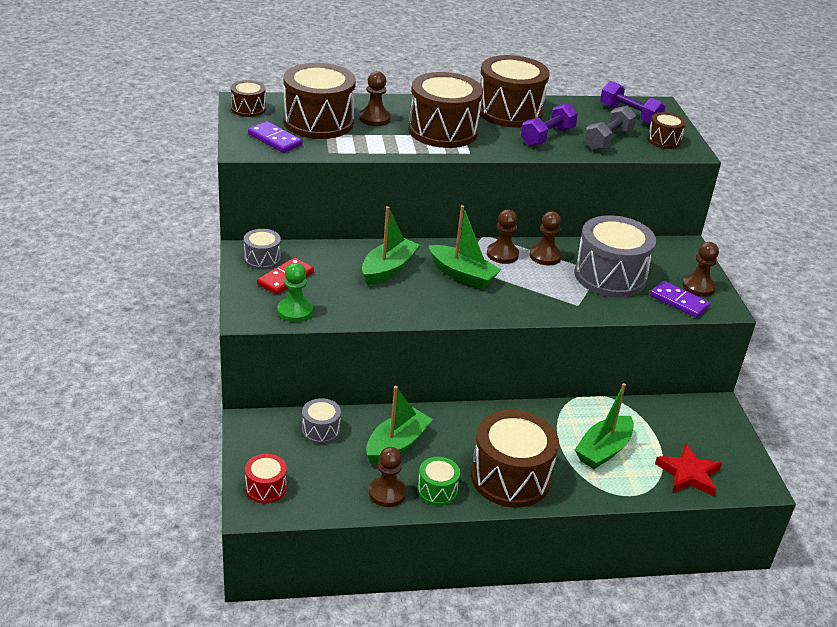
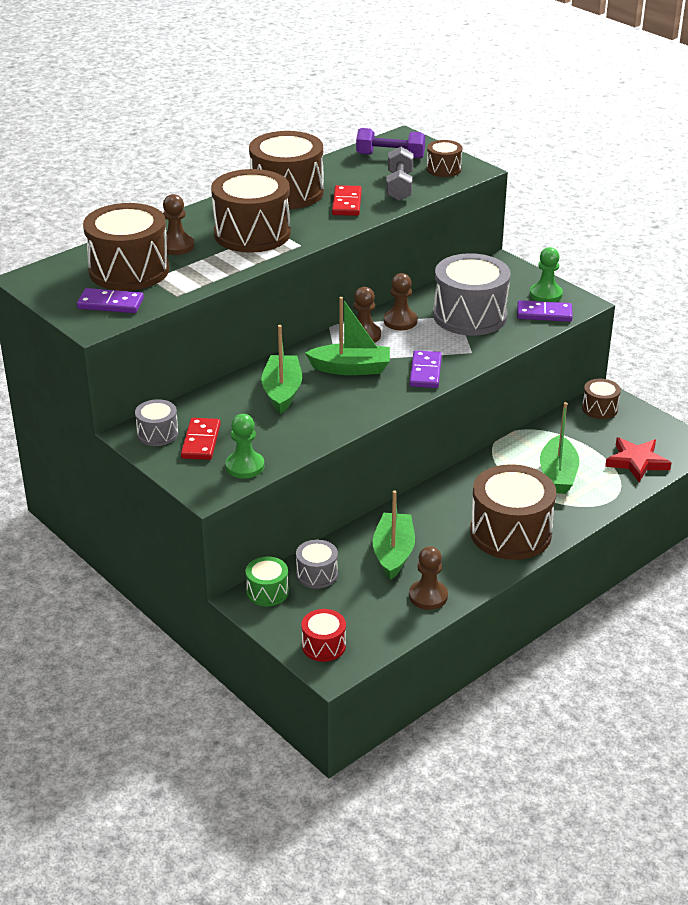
camera: 30 degrees left, 0 degrees up
(248, 109) = (44, 284): brown drum -> brown drum (599, 408)
(437, 490) = (465, 573): green drum -> green drum (267, 592)
(520, 304) = (425, 372): none -> purple domino
(547, 136) = (347, 203): purple dumbbell -> red domino
(698, 287) = (546, 294): brown pawn -> green pawn

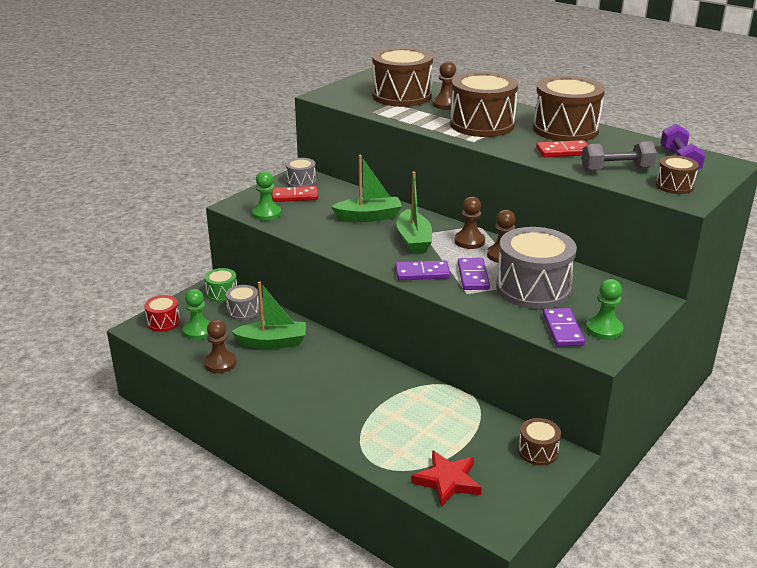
camera: 80 degrees right, 5 degrees down
(110, 304) = (352, 96): purple domino -> purple domino (473, 276)
(353, 614) = (198, 331): none -> green pawn
(510, 533) = (309, 401): brown drum -> none
(557, 475) = (406, 426): green boat -> none

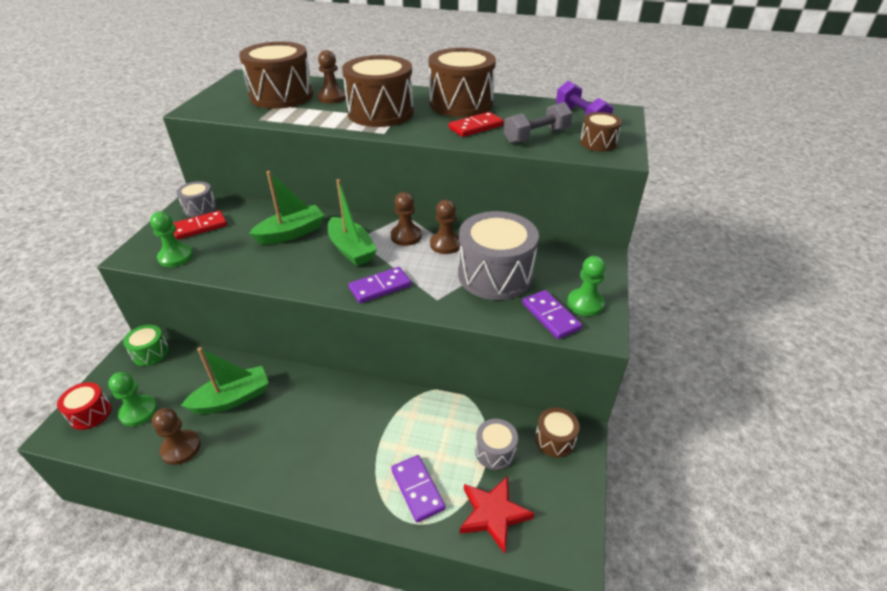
camera: 25 degrees left, 10 degrees up
(243, 311) = (183, 368): grey drum -> grey drum (495, 451)
(473, 276) = (432, 276): purple domino -> purple domino (417, 489)

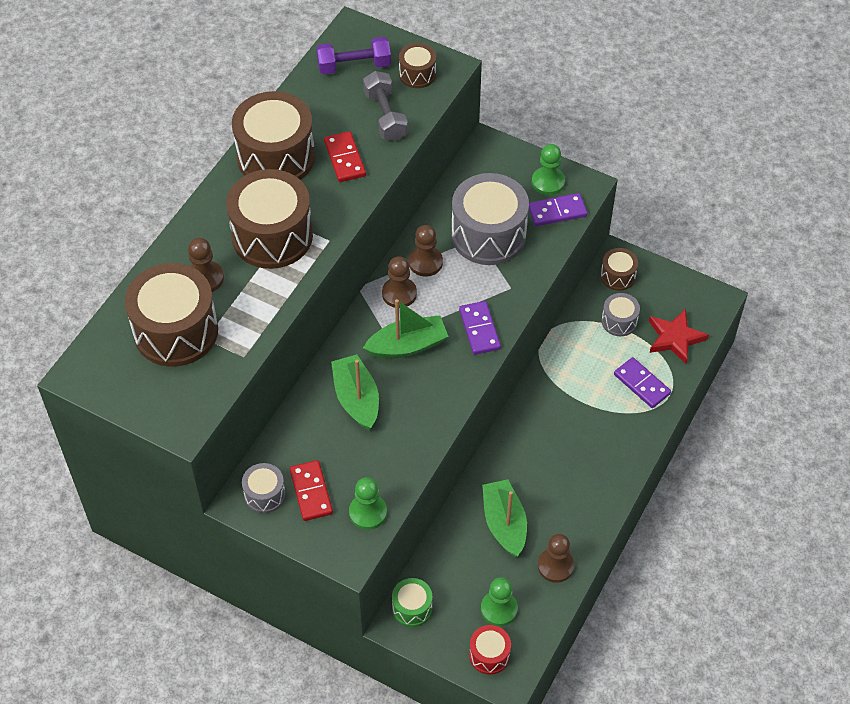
camera: 75 degrees left, 15 degrees up
(417, 489) = (642, 384): purple domino -> purple domino turned 60 degrees clockwise

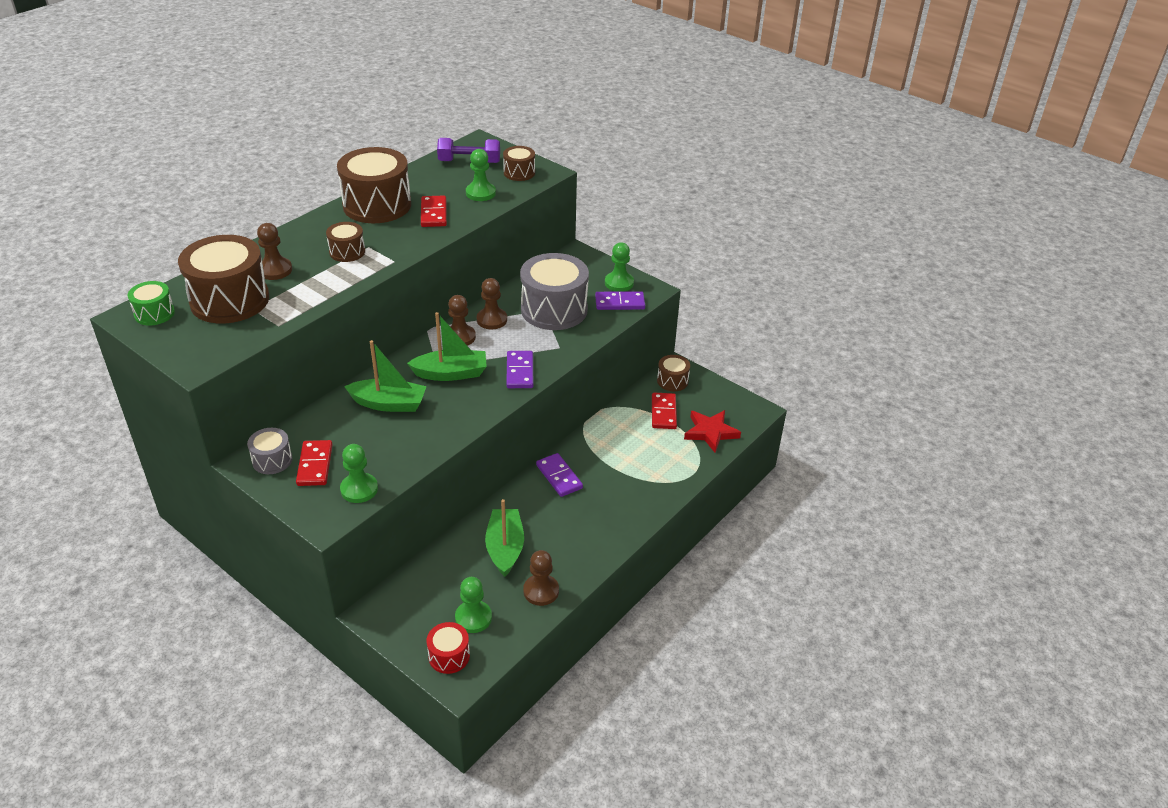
camera: 10 degrees right, 15 degrees down
(272, 236) = (347, 252): brown drum -> brown drum, size x0.49
(356, 399) = (389, 404): green boat -> green boat turned 105 degrees clockwise
(385, 116) = (480, 193): grey dumbbell -> green pawn
(412, 608) = (391, 602): green drum -> green drum (154, 313)
(619, 321) = (663, 412): grey drum -> red domino
(642, 384) = (670, 461): purple domino -> purple domino (559, 476)

